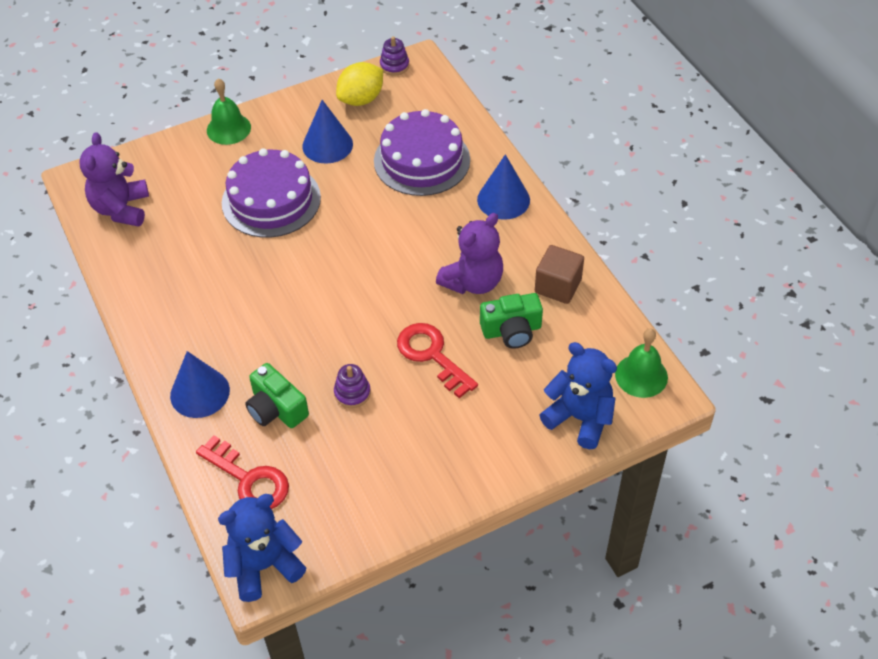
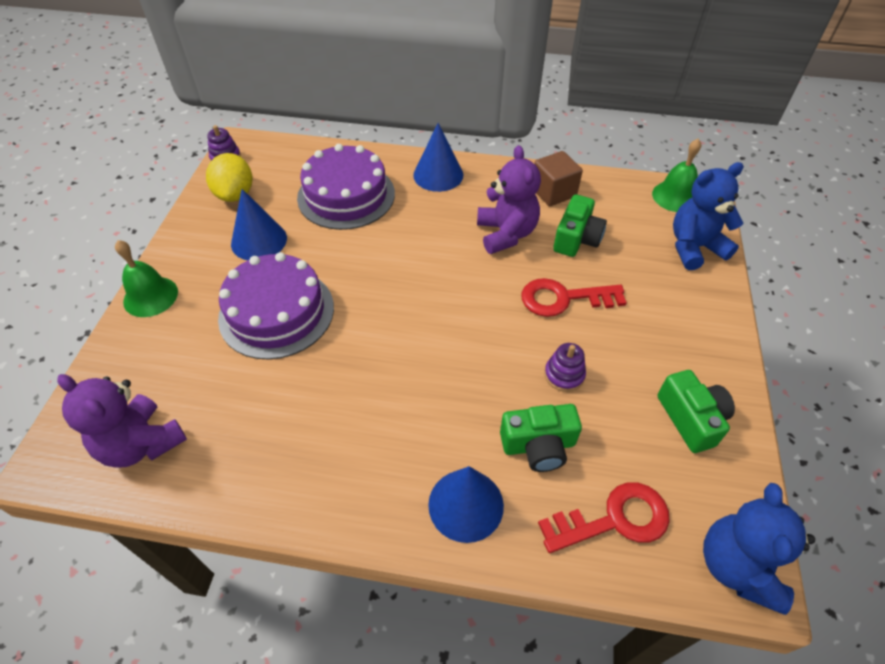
camera: 55 degrees left, 0 degrees up
(374, 490) = (691, 419): none -> green camera

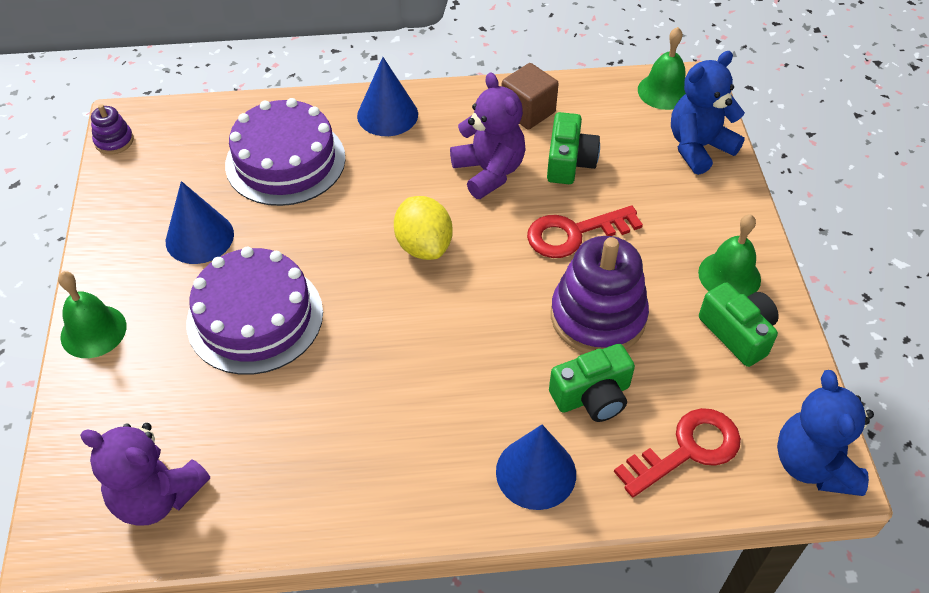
camera: 15 degrees left, 0 degrees up
(235, 194) = (146, 185): yellow lemon -> yellow lemon (424, 246)
(564, 375) = (598, 317): purple stacking toy -> purple stacking toy, size x2.16
(696, 364) = (729, 275): none -> green bell

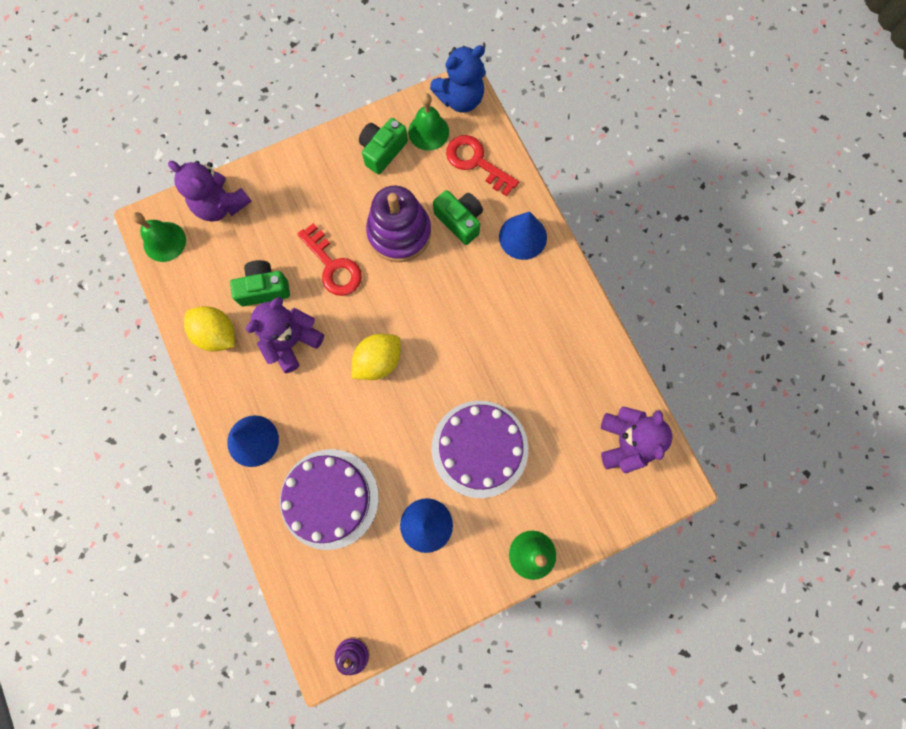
camera: 110 degrees left, 25 degrees up
(528, 111) = (217, 334): brown cube -> yellow lemon
(698, 147) = (221, 205): blue teddy bear -> purple teddy bear
(729, 275) = (337, 164): green bell -> green bell (428, 131)

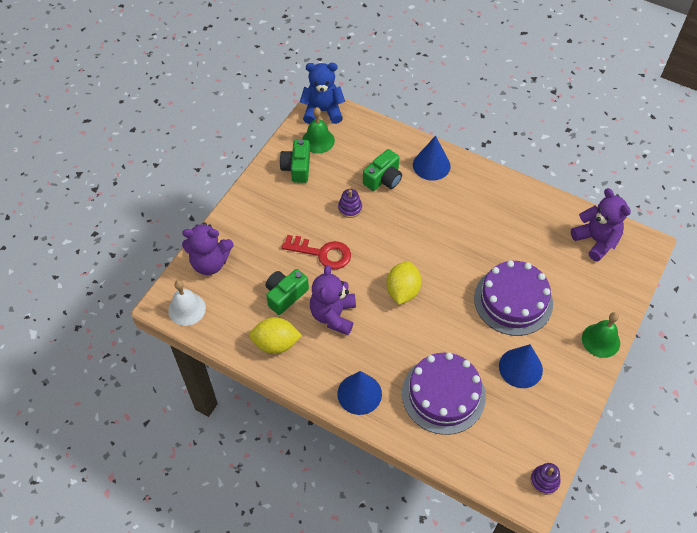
camera: 35 degrees left, 20 degrees down
(164, 241) = (187, 309): green bell -> white bell
(399, 233) = (350, 208): purple stacking toy -> purple stacking toy, size x0.46
(460, 99) = (323, 111): blue teddy bear -> blue teddy bear turned 120 degrees counterclockwise
(460, 220) = (383, 179): green camera -> green camera turned 120 degrees clockwise
(477, 162) = (365, 140): red key -> none

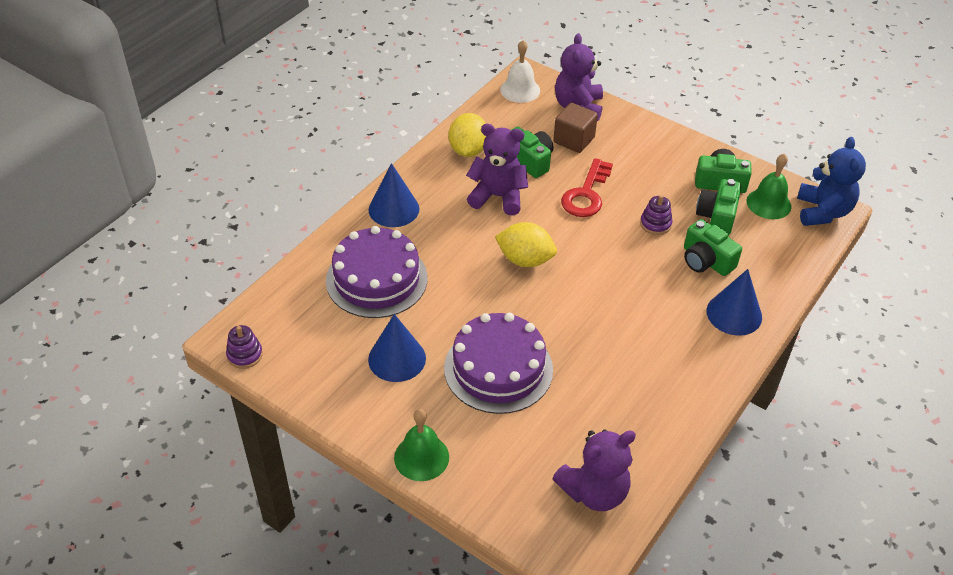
camera: 95 degrees right, 10 degrees down
(255, 264) = (574, 140): none -> brown cube
(336, 171) = (717, 216): none -> green camera

